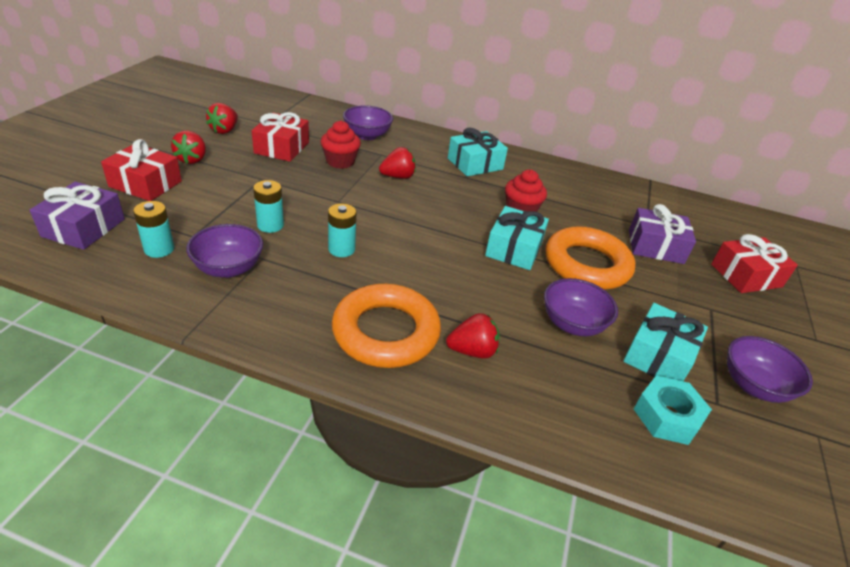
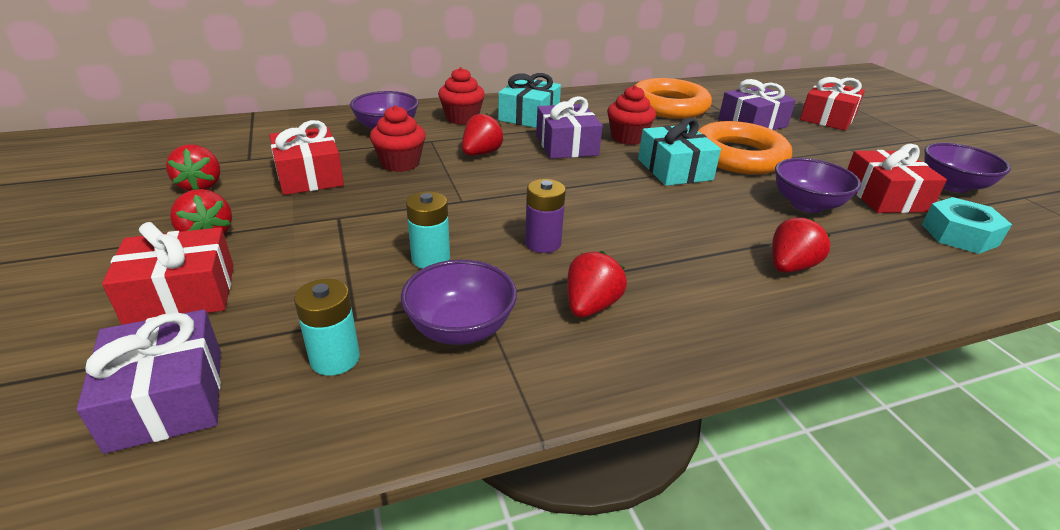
camera: 35 degrees left, 5 degrees down
(308, 297) = (590, 306): none -> red strawberry
(341, 249) = (543, 243): turquoise battery -> purple battery
(386, 332) = (708, 294): orange ring -> orange ring (668, 106)
(425, 147) = (462, 118): none -> red cupcake
(465, 196) = (566, 145): none -> purple gift
(658, 356) = (884, 196): turquoise gift -> red gift

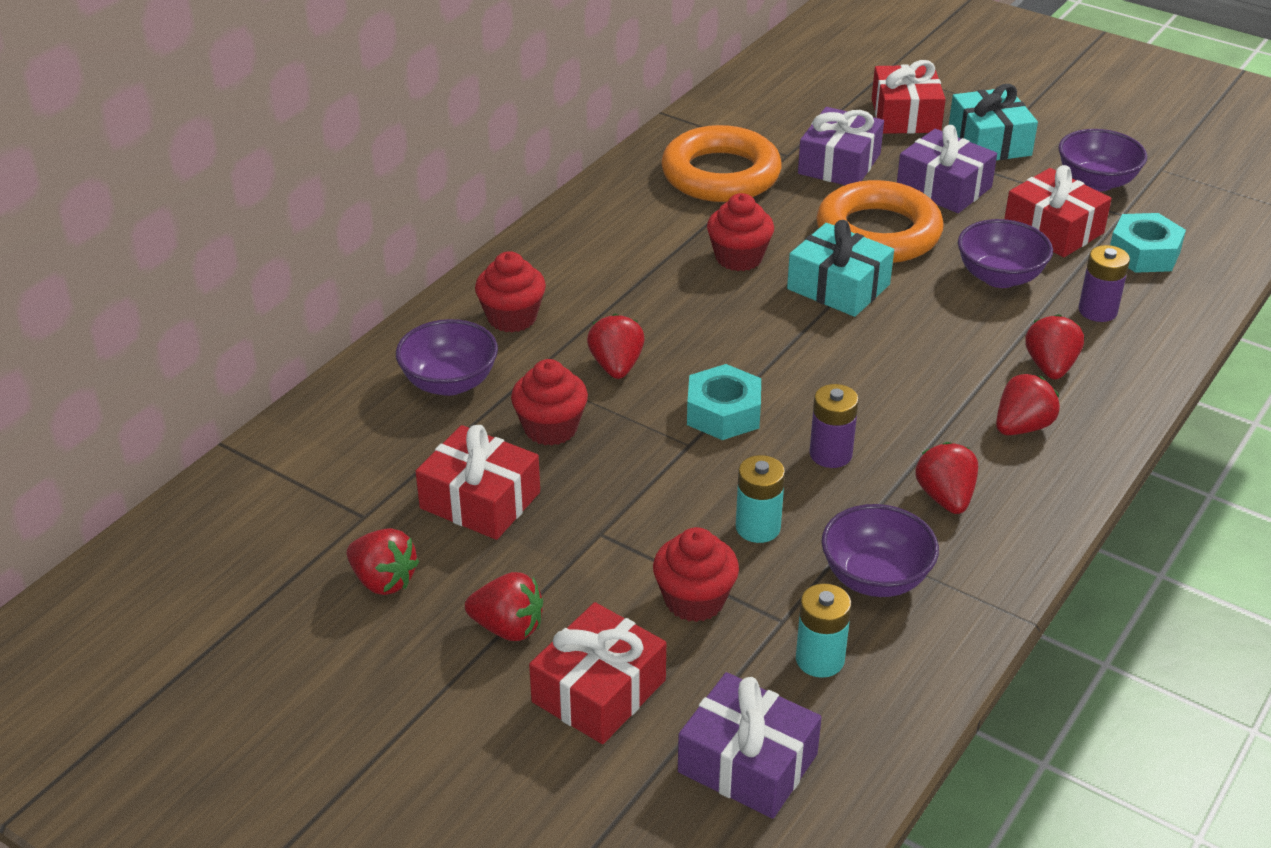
camera: 35 degrees left, 5 degrees up
(324, 276) = (694, 600): none -> red cupcake
(507, 195) = (723, 413): none -> turquoise nut
(529, 116) = (584, 273): turquoise gift -> turquoise gift (989, 142)
(566, 145) = (689, 304): purple gift -> purple gift (943, 187)
(717, 292) = (1022, 427): none -> red strawberry
(875, 251) = (1097, 311): none -> purple battery

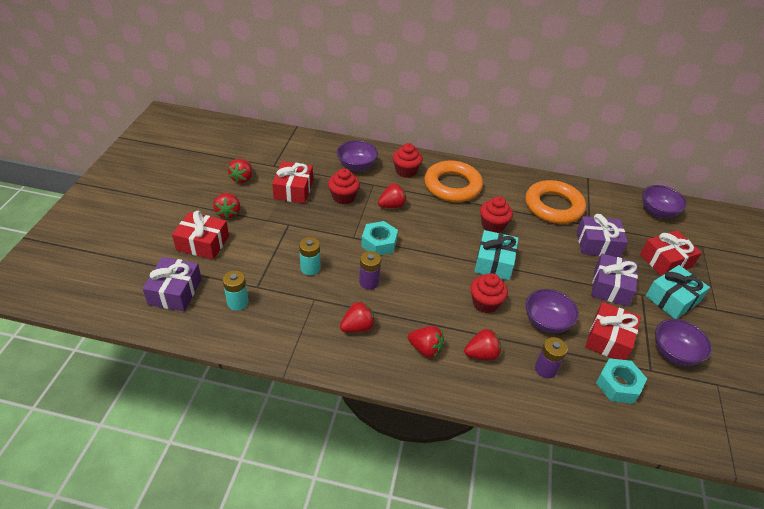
camera: 65 degrees right, 5 degrees up
(694, 600) = (260, 258): red cupcake -> red cupcake (485, 303)
(875, 578) = (293, 311): purple bowl -> purple bowl (657, 212)
(878, 233) = (549, 268): orange ring -> orange ring (452, 186)

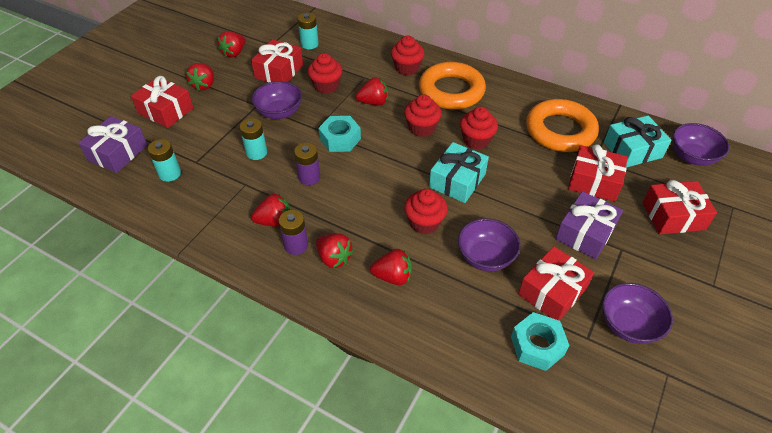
camera: 20 degrees right, 5 degrees up
(309, 161) = (309, 44): none -> turquoise battery
(356, 166) = (356, 56): purple bowl -> purple bowl (279, 112)
(443, 222) = (421, 128): none -> red cupcake
(545, 369) = (458, 308): purple battery -> purple battery (296, 245)
(598, 244) = (594, 181): purple gift -> red gift
(672, 299) = (659, 262): turquoise gift -> turquoise gift (632, 150)

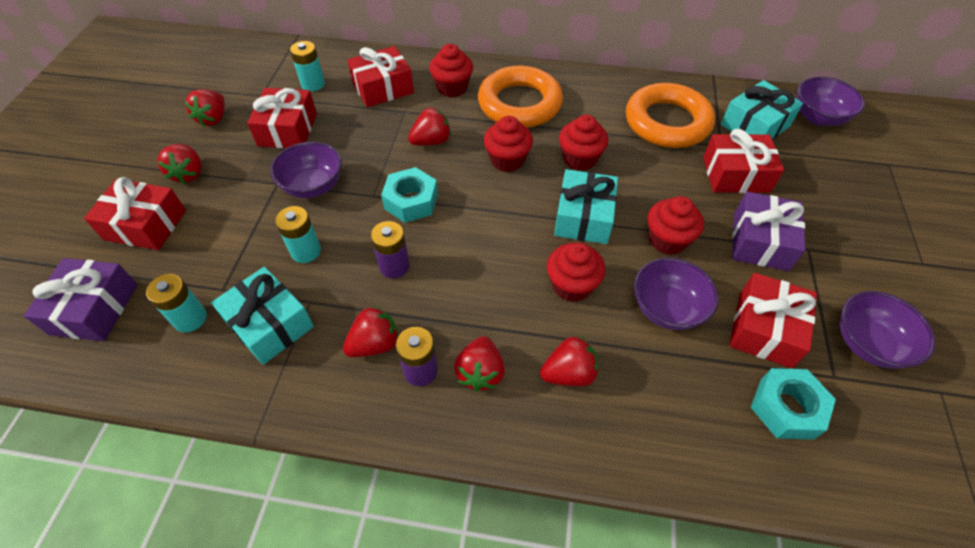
camera: 20 degrees left, 5 degrees up
(215, 190) = (269, 324): none -> turquoise gift
(326, 86) = (360, 134): red cupcake -> red cupcake (667, 240)
(334, 258) = (480, 372): red strawberry -> red strawberry turned 75 degrees clockwise
(673, 216) = (838, 192): red gift -> red gift (383, 88)

